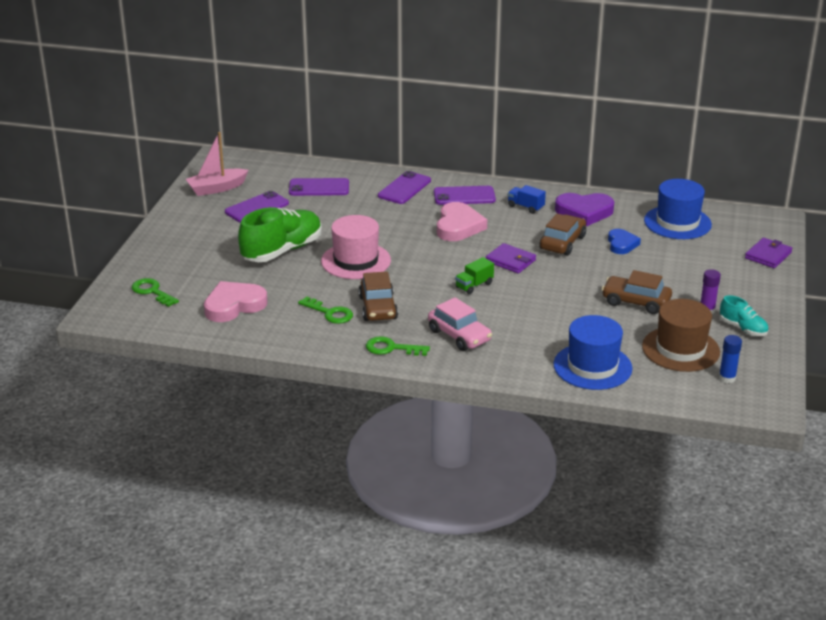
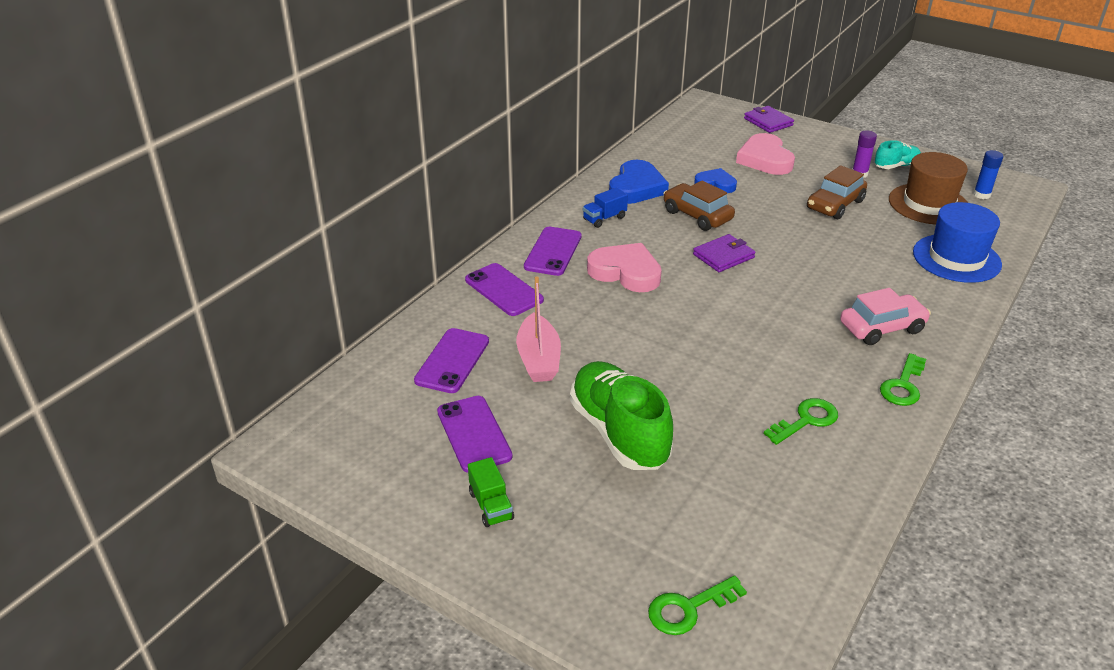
camera: 70 degrees left, 5 degrees up
(217, 188) = (380, 467): pink boat -> pink boat (538, 359)
(234, 305) = (761, 513): pink heart -> pink heart (765, 159)
(356, 261) = (676, 369): pink hat -> none
(378, 308) = (803, 376): brown car -> none
(474, 285) = (771, 292): green truck -> green truck (491, 505)
(584, 212) = (636, 187): purple heart -> blue heart
(677, 222) = (685, 146): blue hat -> none

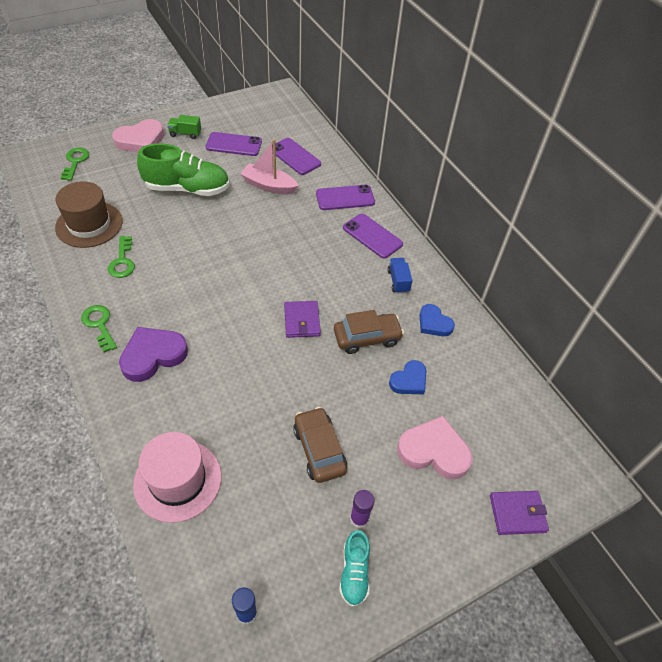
camera: 115 degrees right, 15 degrees up
(626, 272) = (322, 259): pink heart -> pink heart (140, 140)
(636, 187) = (434, 323): blue heart -> blue heart, size x0.62
(882, 328) = (153, 355): pink car -> purple heart
(928, 204) = (267, 537): brown hat -> brown hat (89, 224)
(956, 258) = (177, 480): blue hat -> pink hat

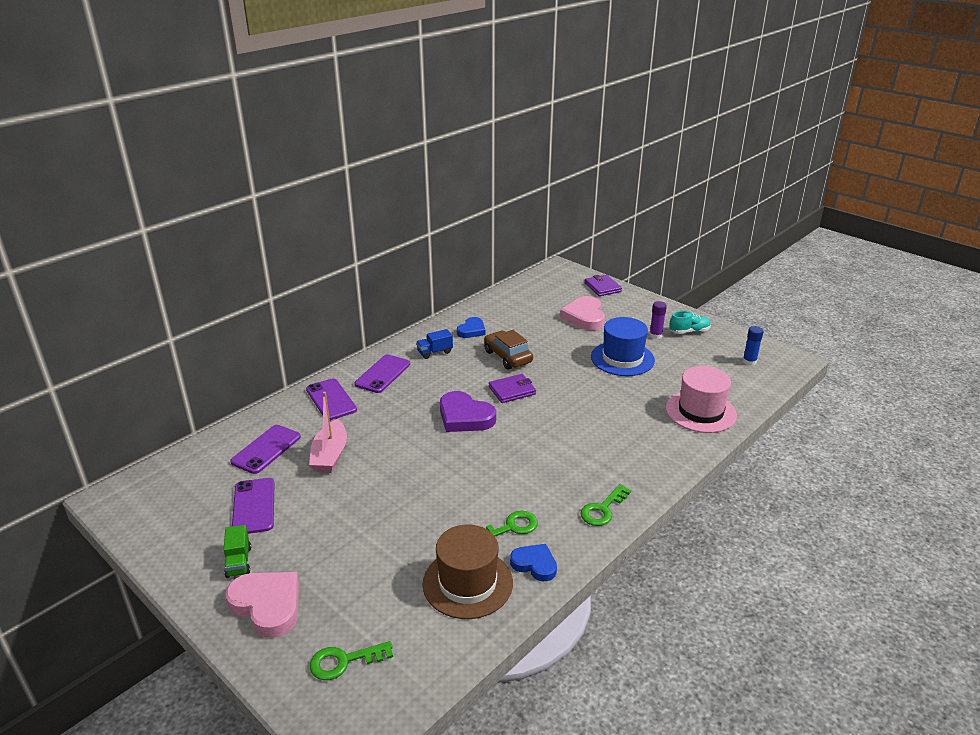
camera: 105 degrees left, 20 degrees down
(153, 355) = (609, 461): purple heart -> purple heart (465, 417)
(187, 189) = (361, 519): green shoe -> none
(319, 449) = (622, 358): brown car -> blue hat
(409, 380) = (535, 333): blue heart -> blue heart (534, 564)

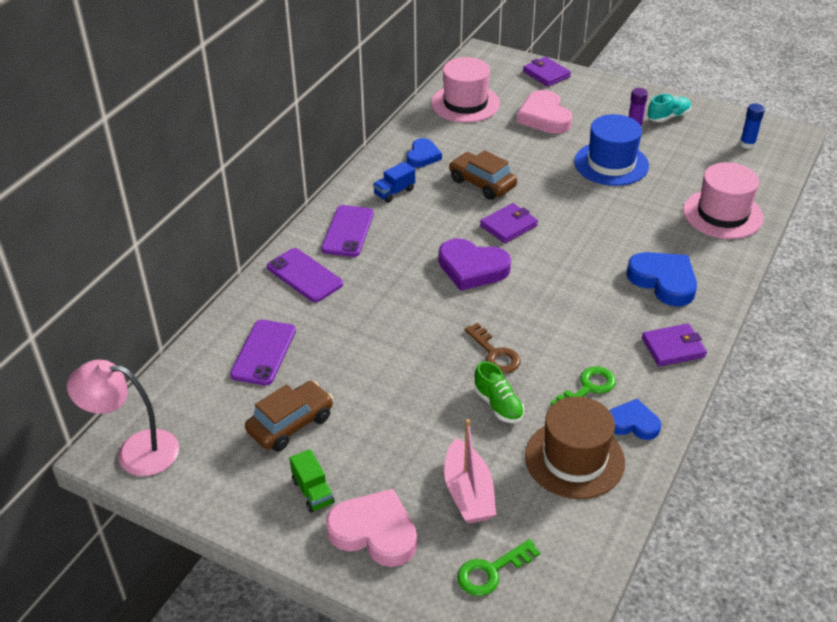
camera: 15 degrees left, 10 degrees up
(127, 502) = (135, 451): none -> pink lamp
(254, 506) = (290, 424): purple phone -> brown car
(330, 455) = (343, 345): pink boat -> pink boat (468, 493)
(427, 525) = (498, 405): none -> green shoe
(446, 485) = (494, 354): none -> brown key
(526, 299) = (465, 103): none -> pink hat
(603, 509) = (673, 347): green key -> purple wallet
(621, 455) = (663, 281): none -> blue heart

